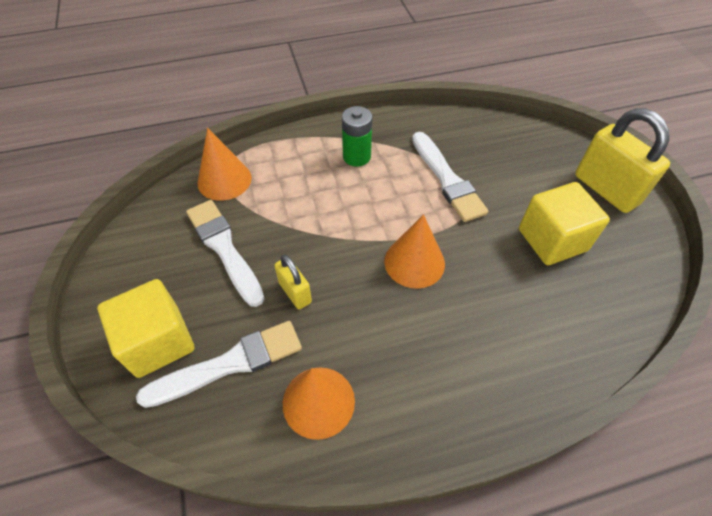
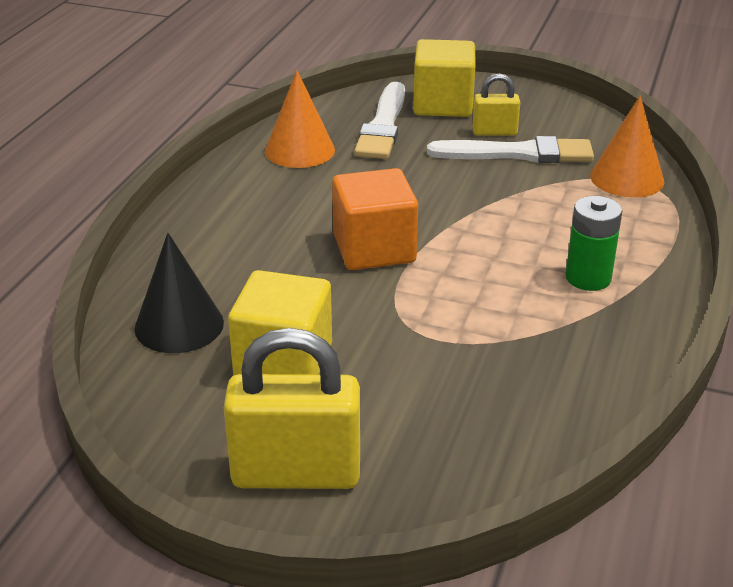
camera: 125 degrees right, 20 degrees down
(295, 292) = (419, 172): yellow padlock -> yellow padlock (494, 132)
(414, 262) = (374, 249): orange cone -> orange cube
(447, 179) = (473, 331): white brush -> none
(583, 311) = (179, 325): none -> black cone

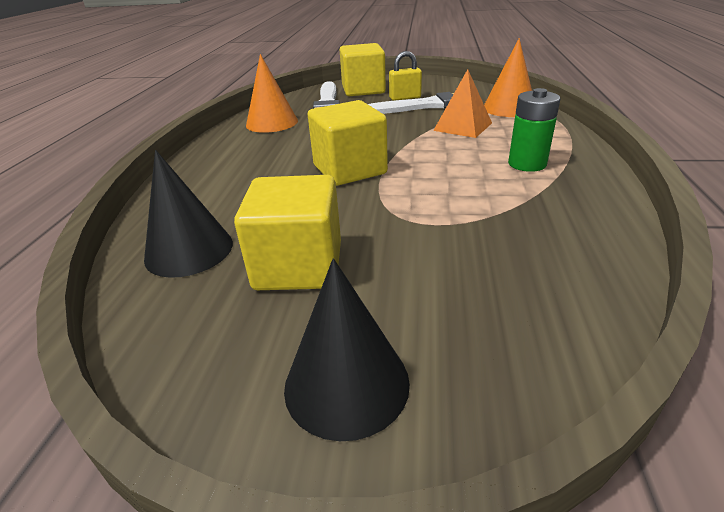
camera: 10 degrees left, 0 degrees up
(296, 473) = (346, 383): yellow padlock -> black cone
(374, 249) = (349, 170): orange cube -> yellow cube
(545, 202) = (463, 126): none -> orange pyramid

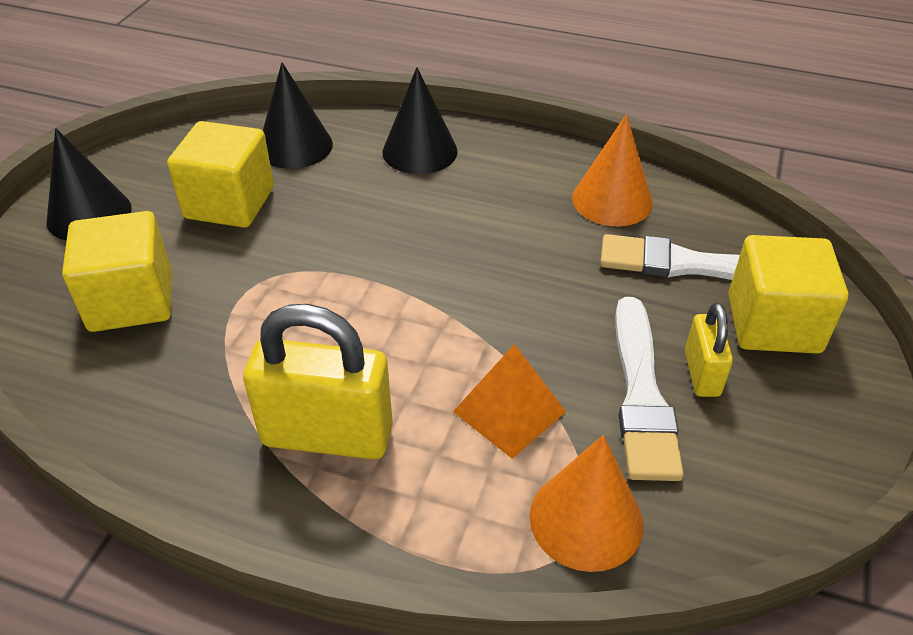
camera: 100 degrees right, 10 degrees up
(208, 186) = (419, 151): none -> black cone
(349, 170) = (404, 256): yellow cube -> yellow cube (131, 300)
(527, 164) = (327, 435): green battery -> yellow padlock

